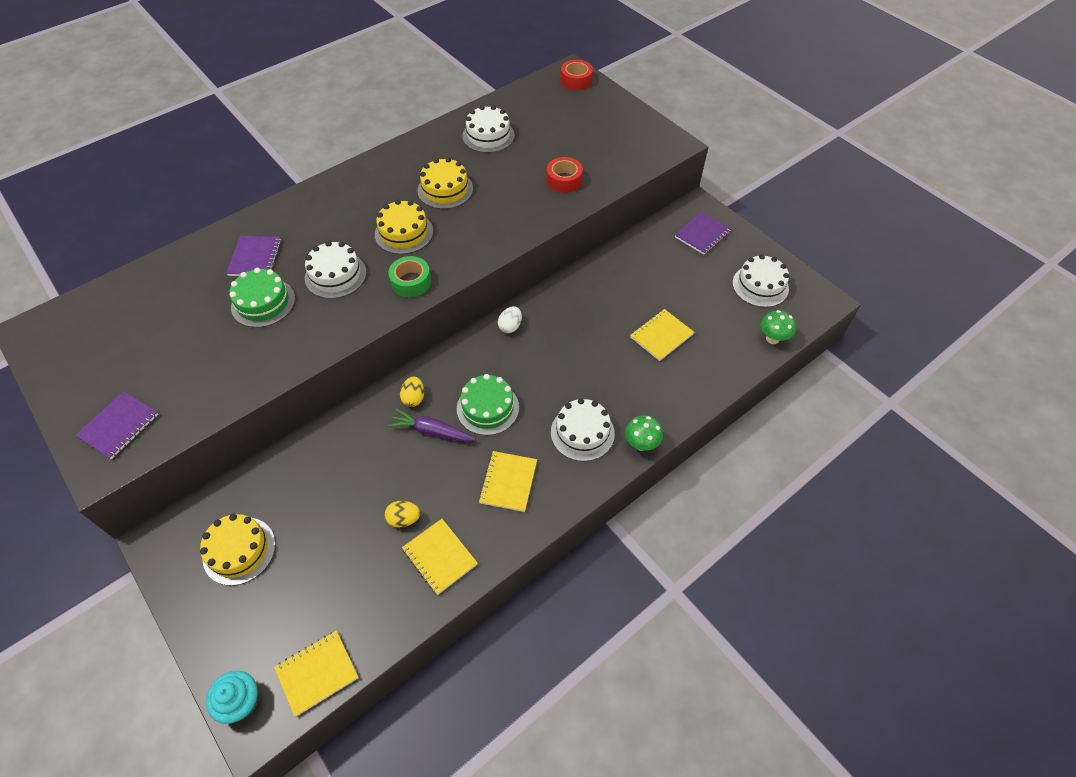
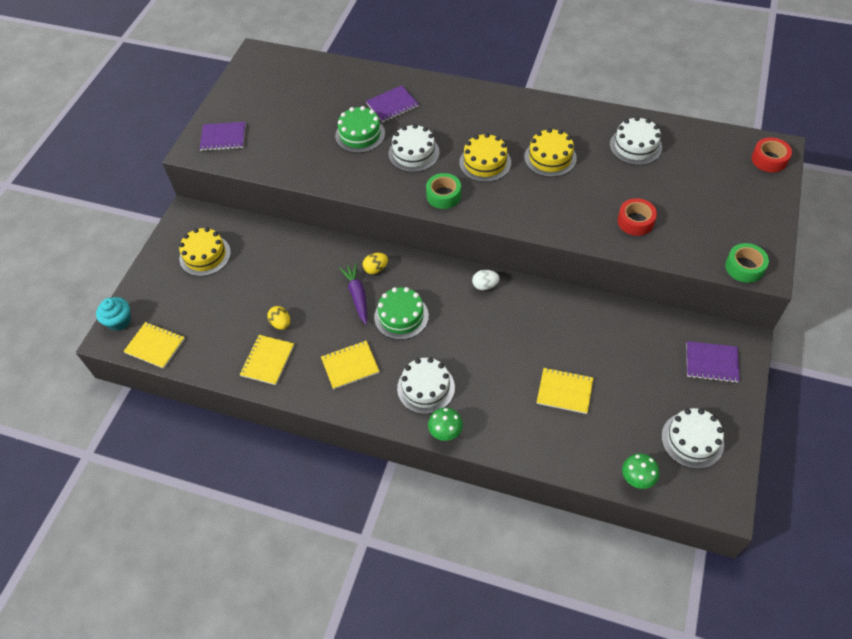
camera: 60 degrees right, 0 degrees up
(661, 151) = (744, 267): none -> green tape

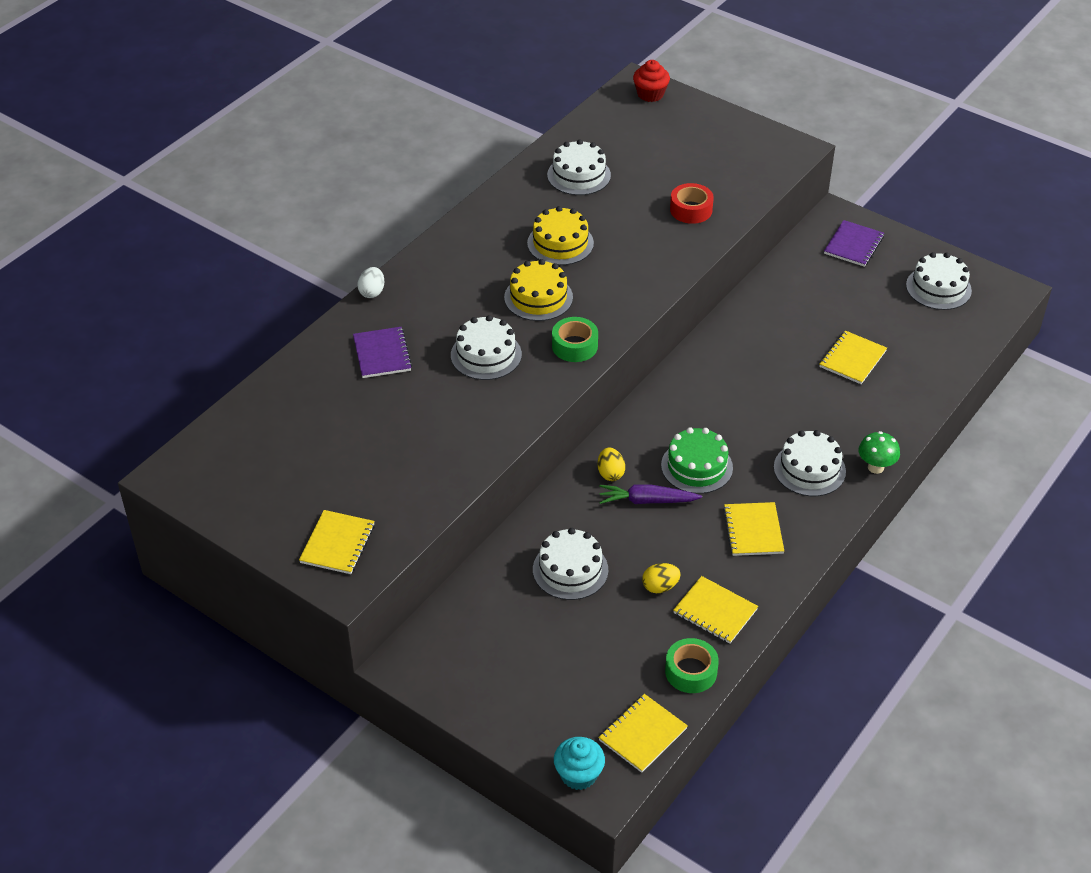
camera: 75 degrees left, 10 degrees down
(205, 255) = (499, 652): yellow cake -> none
(223, 137) = (337, 544): purple notebook -> yellow notebook
(282, 271) = (570, 570): none -> white cake
(360, 134) = (420, 397): green cake -> none
(485, 285) = (682, 381): white egg -> white egg (372, 292)
(637, 479) = (971, 339): green mushroom -> none
(744, 267) = (785, 159): green tape -> green tape (691, 671)
(769, 159) = (650, 94): red tape -> red cupcake

